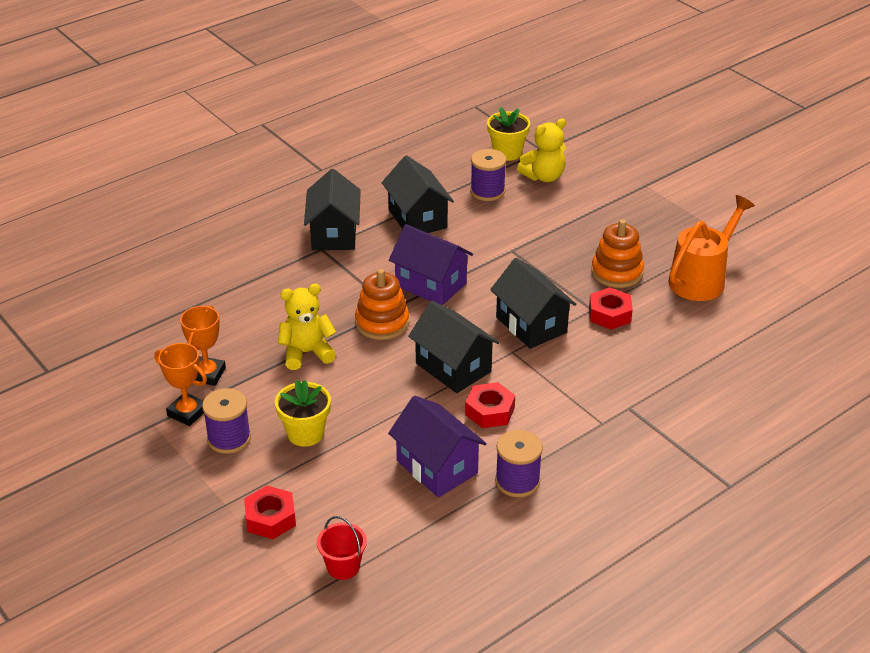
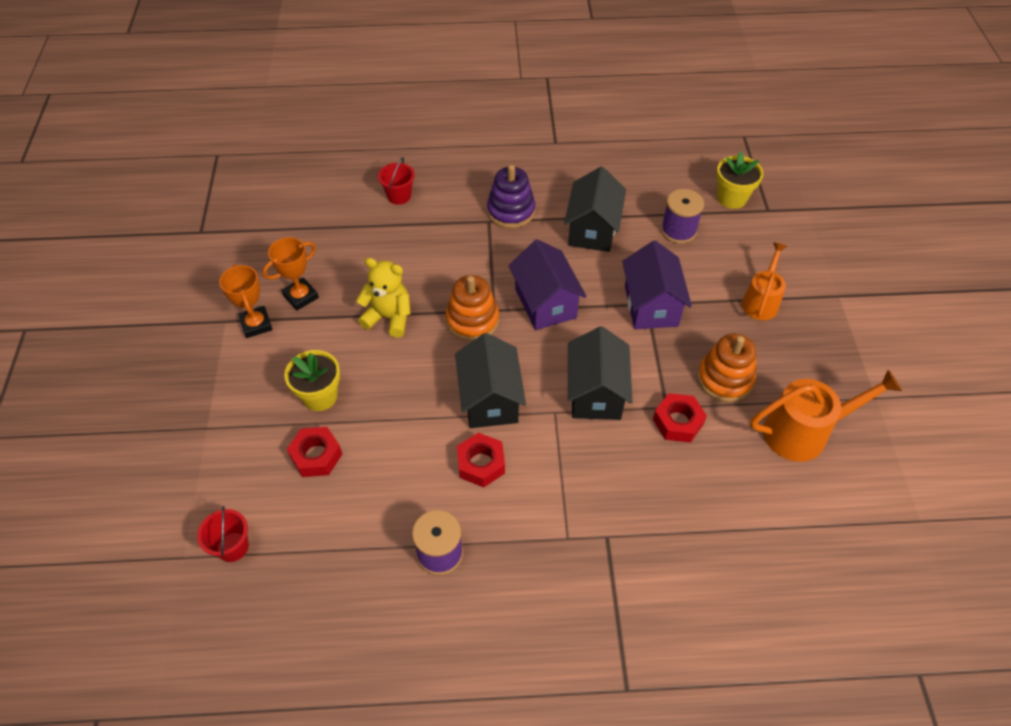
camera: 35 degrees right, 15 degrees up
(218, 264) = (399, 196): none -> red bucket
(229, 438) = (263, 367): purple spool -> none
(270, 518) = (224, 463): red nut -> red nut (316, 456)
(334, 234) = (511, 211): black house -> purple stacking toy
(437, 467) = (388, 495): purple house -> purple house (651, 306)
(543, 176) = (744, 239): yellow teddy bear -> none
(595, 211) = (761, 301): none -> orange watering can

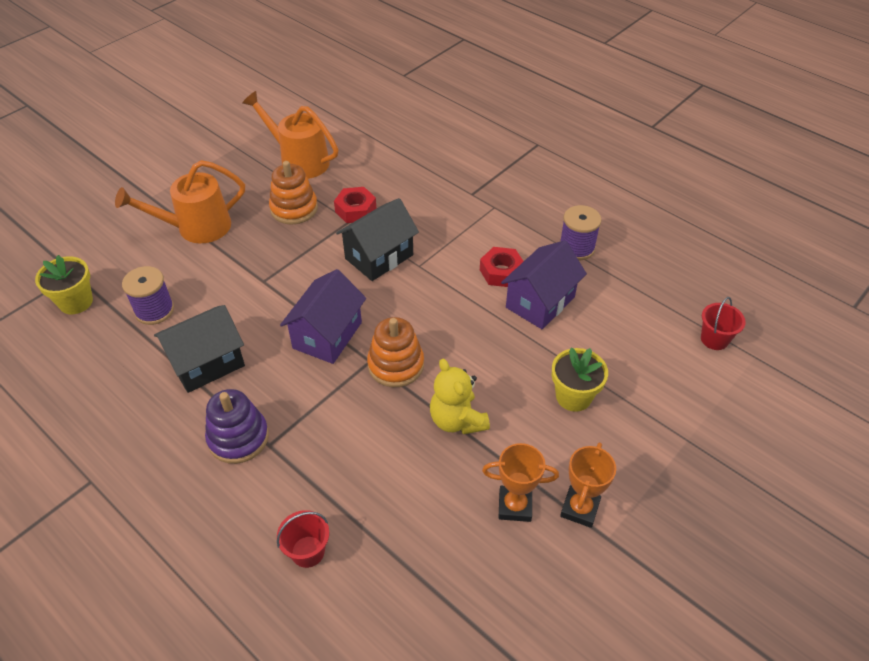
camera: 135 degrees left, 5 degrees down
(316, 456) = (611, 355): red nut -> none
(490, 399) = (451, 302): black house -> none
(651, 306) = (263, 277): purple house -> purple house (540, 302)
(761, 301) = (196, 228): orange watering can -> orange watering can, size x1.53

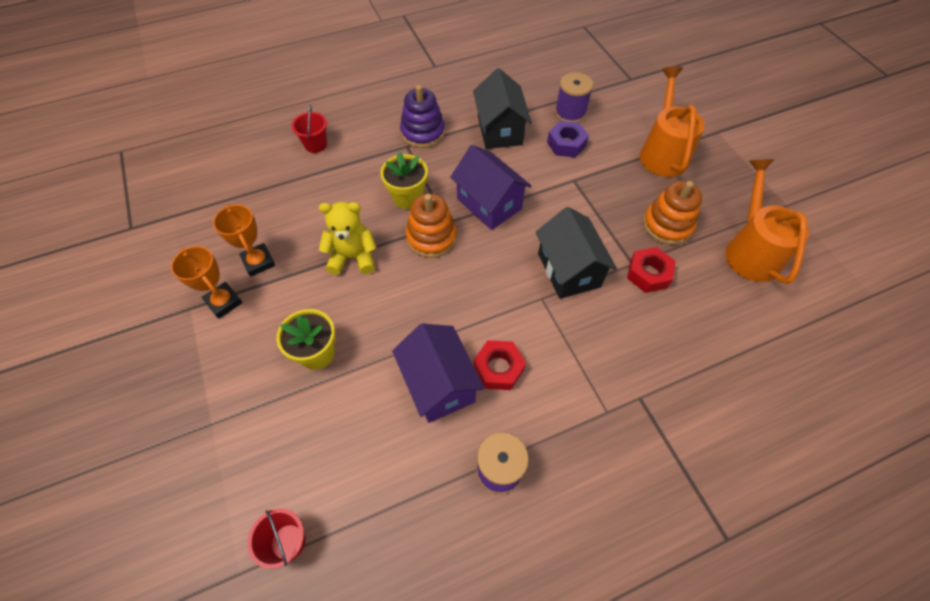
camera: 115 degrees right, 10 degrees up
(76, 302) = (599, 76): yellow flower pot -> yellow flower pot (407, 197)
(210, 300) = (566, 144): none -> purple nut
(299, 160) = (750, 250): orange watering can -> orange watering can turned 60 degrees counterclockwise
(515, 506) = (258, 262): orange trophy -> orange trophy turned 60 degrees counterclockwise

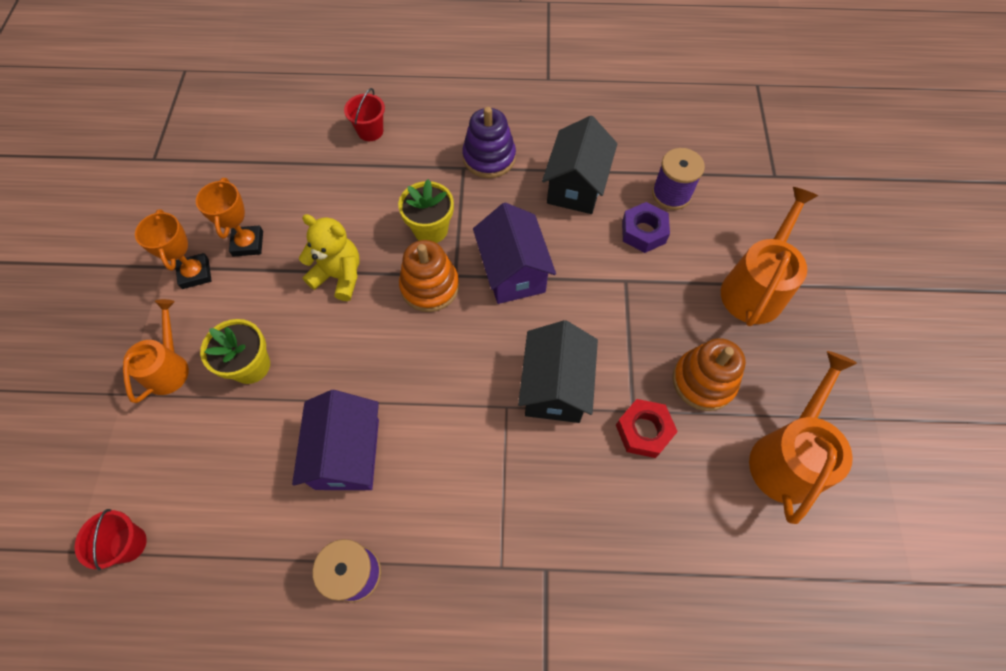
camera: 25 degrees right, 5 degrees up
(243, 384) = (169, 367): none -> orange watering can
(498, 368) = (416, 464): red nut -> none

